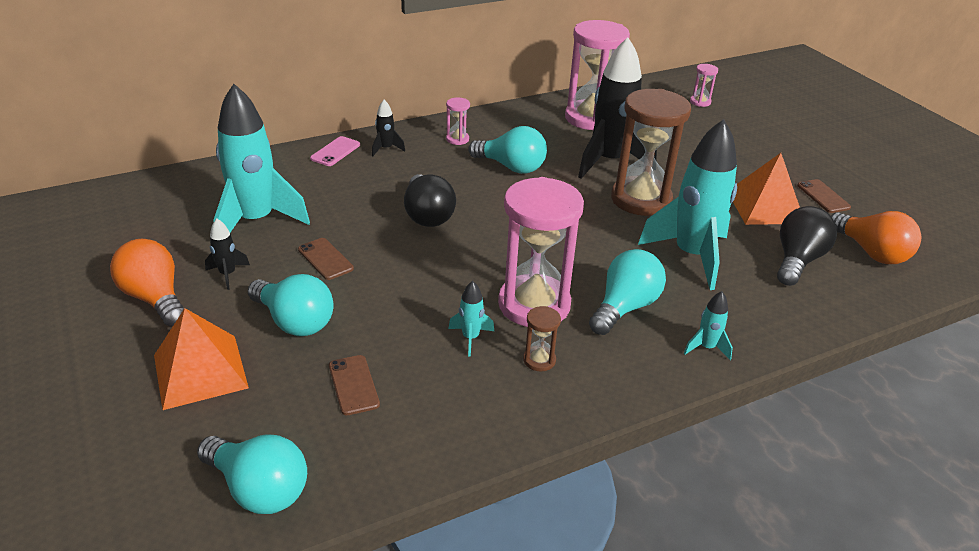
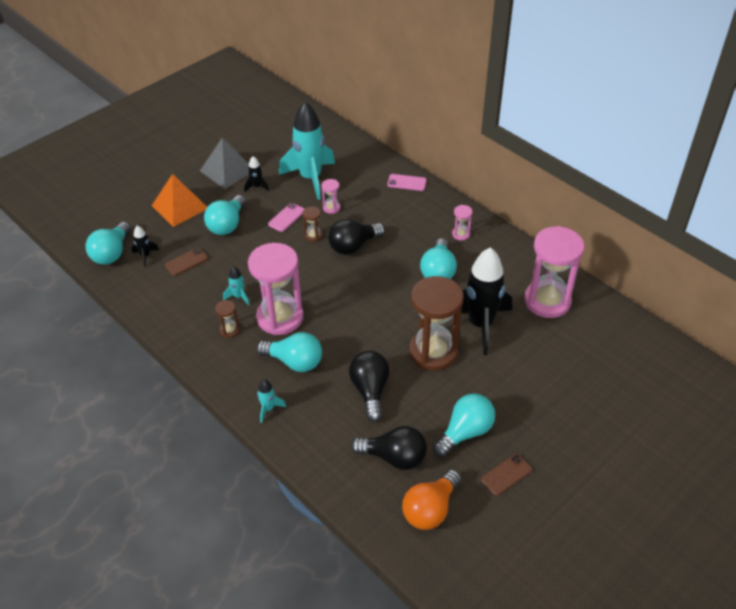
camera: 75 degrees right, 10 degrees up
(155, 298) = (227, 170): orange light bulb -> grey pyramid
(325, 259) = (286, 217): brown phone -> pink phone
(383, 243) = (313, 236): none -> brown hourglass
(386, 149) = (425, 204): black rocket -> black rocket (145, 256)
(691, 256) = (370, 390): turquoise rocket -> black light bulb
(700, 102) = (635, 371): pink hourglass -> pink hourglass (331, 208)
(764, 207) = (465, 432): orange pyramid -> turquoise light bulb

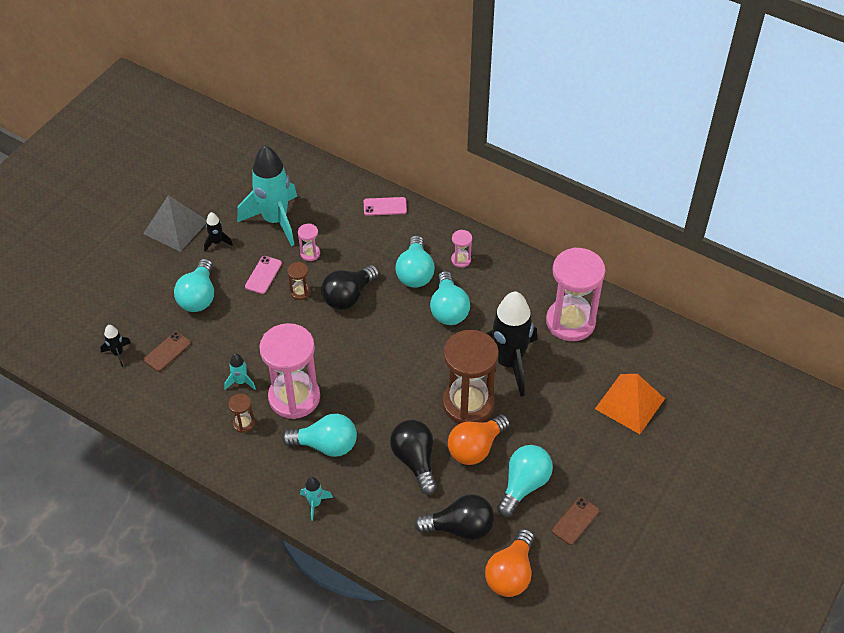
camera: 15 degrees left, 5 degrees up
(112, 253) = (77, 357): turquoise light bulb -> turquoise light bulb (415, 273)
(180, 207) = (136, 284): orange pyramid -> orange pyramid (630, 403)
(429, 391) = (475, 448): none -> orange light bulb

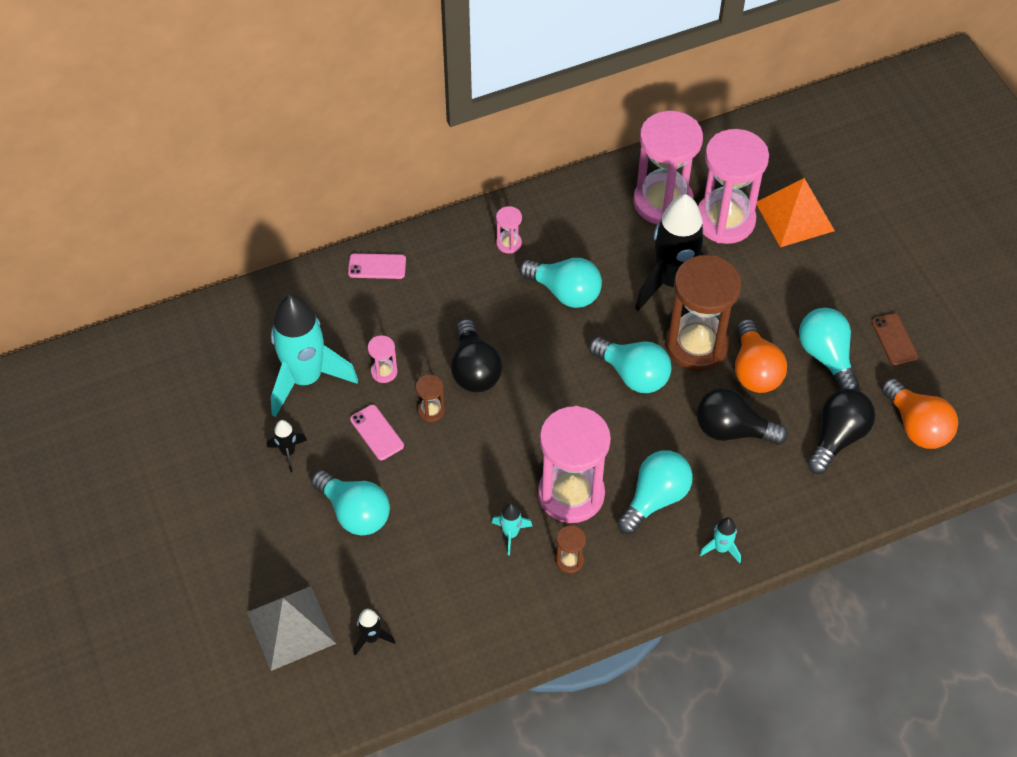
camera: 55 degrees left, 5 degrees up
(167, 351) = (410, 585): brown phone -> none
(175, 227) = (228, 482): grey pyramid -> grey pyramid (291, 628)
(385, 206) = (377, 266): pink phone -> pink phone turned 60 degrees clockwise
(415, 273) = (492, 292): turquoise light bulb -> turquoise light bulb (633, 374)
(588, 364) = (725, 220): none -> pink hourglass

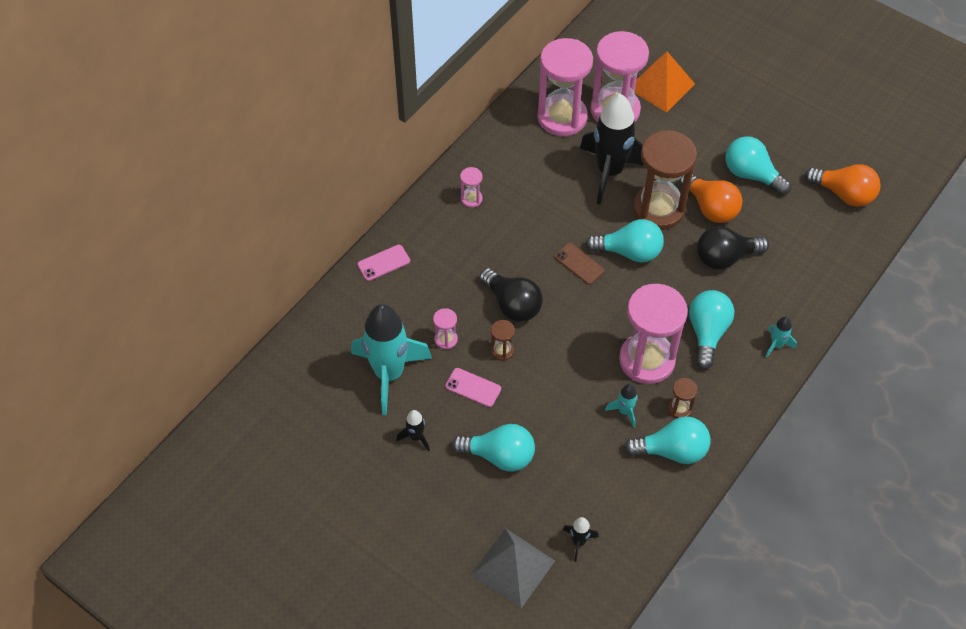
camera: 30 degrees left, 0 degrees up
(565, 292) = (538, 215): turquoise light bulb -> turquoise light bulb (672, 450)
(837, 437) = (798, 227): black light bulb -> none
(894, 340) = (788, 141): brown phone -> brown phone (579, 264)

